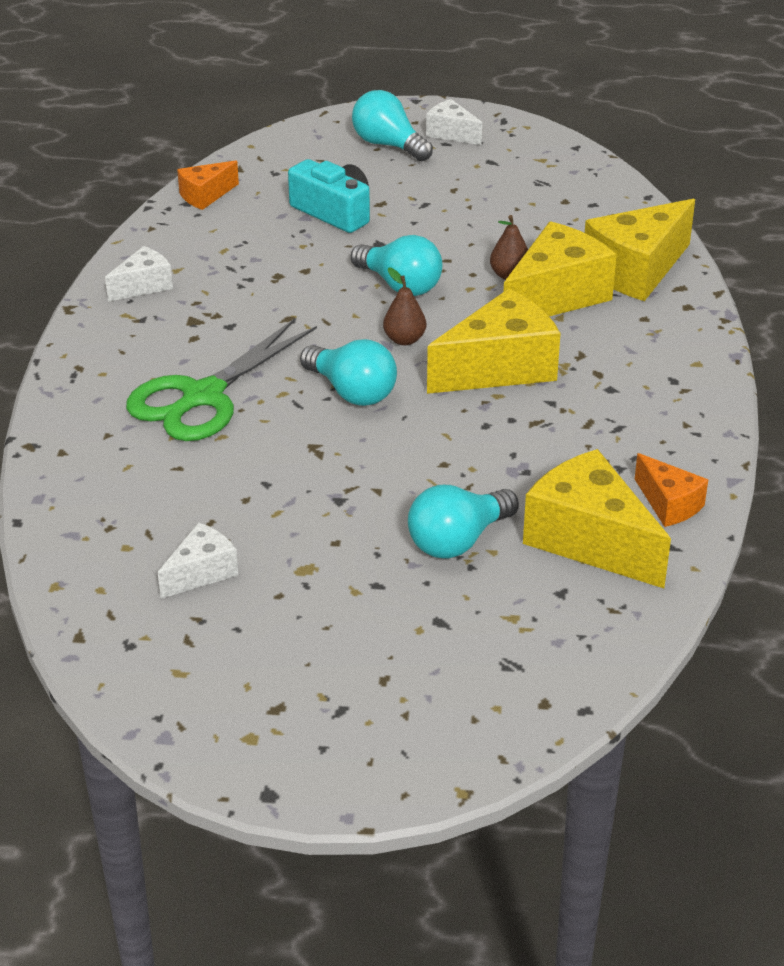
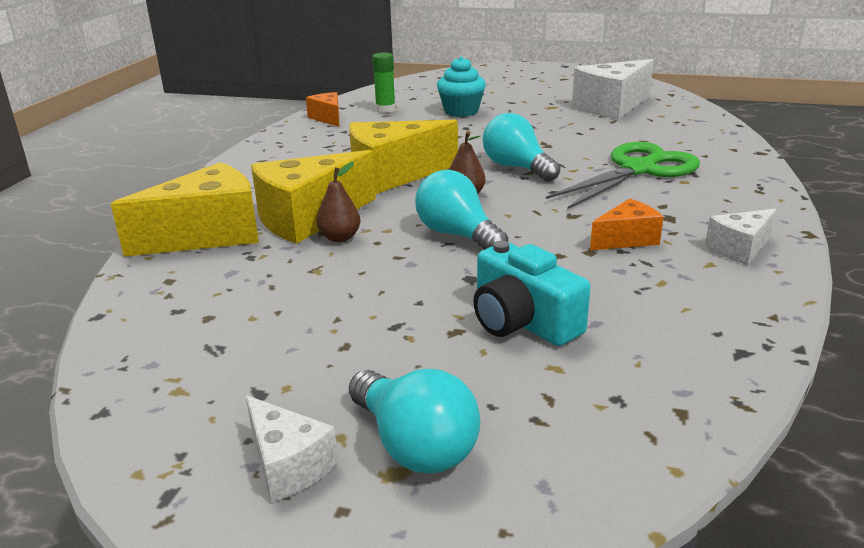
camera: 170 degrees left, 10 degrees down
(201, 572) = (611, 107): white cheese -> white cheese, size x1.86
(205, 196) = (718, 361): orange cheese -> orange cheese (626, 239)
(458, 541) = (461, 111): turquoise light bulb -> turquoise cupcake
(589, 540) = (385, 109): yellow cheese -> green glue stick

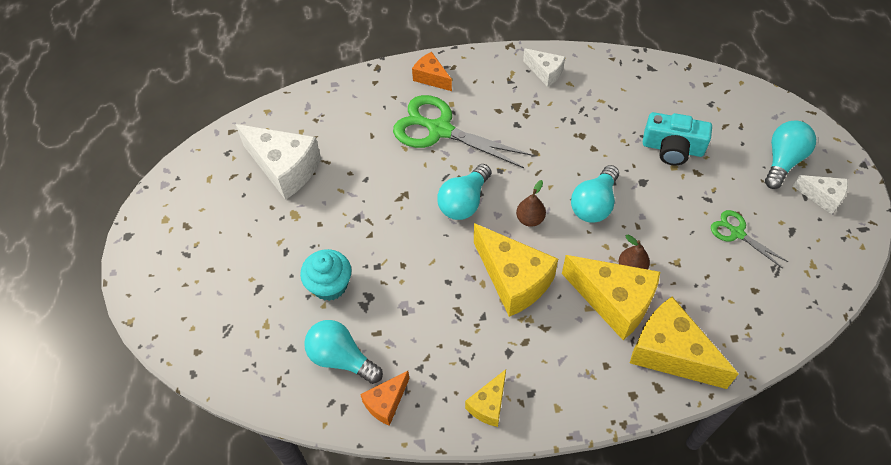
camera: 110 degrees left, 30 degrees up
(277, 148) = (488, 405): none -> yellow cheese
(288, 465) = (822, 197): white cheese -> white cheese turned 90 degrees clockwise
(310, 332) = (737, 233): none -> green scissors
(385, 109) = (341, 358): green glue stick -> turquoise light bulb
(522, 321) = (672, 148): turquoise camera -> turquoise camera turned 75 degrees clockwise
(626, 239) = (557, 121): orange cheese -> orange cheese (431, 78)

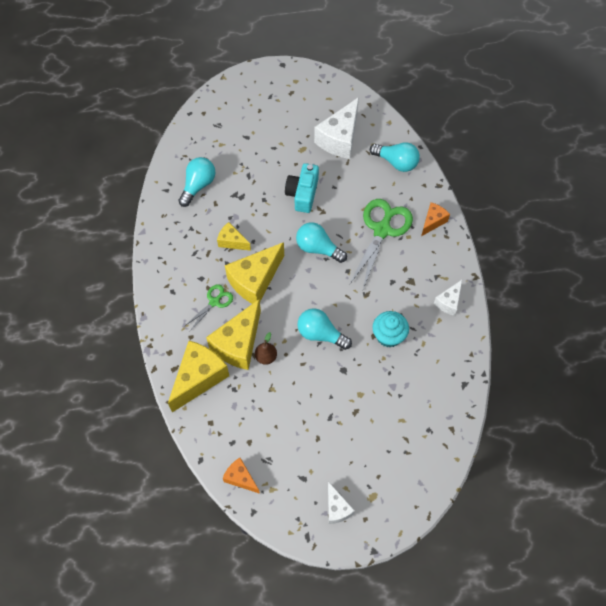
camera: 85 degrees right, 5 degrees up
(330, 285) = (249, 174): turquoise cupcake -> turquoise cupcake (388, 336)
(386, 402) = (168, 212): orange cheese -> orange cheese (240, 478)
(488, 405) = (165, 267): yellow cheese -> yellow cheese (232, 241)
(530, 219) = (305, 291): brown pear -> none
(672, 148) = (378, 395): turquoise camera -> turquoise camera (303, 194)
(737, 233) = (299, 435): green scissors -> green scissors (214, 302)
(783, 161) = (372, 482): turquoise light bulb -> turquoise light bulb (396, 162)
(822, 197) = (337, 508): white cheese -> white cheese turned 45 degrees counterclockwise

